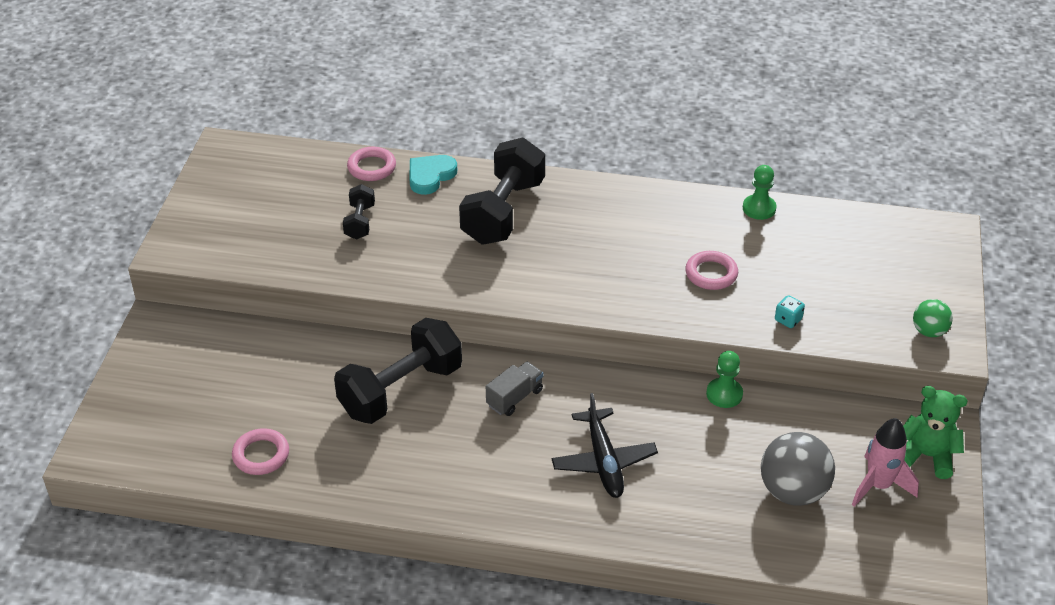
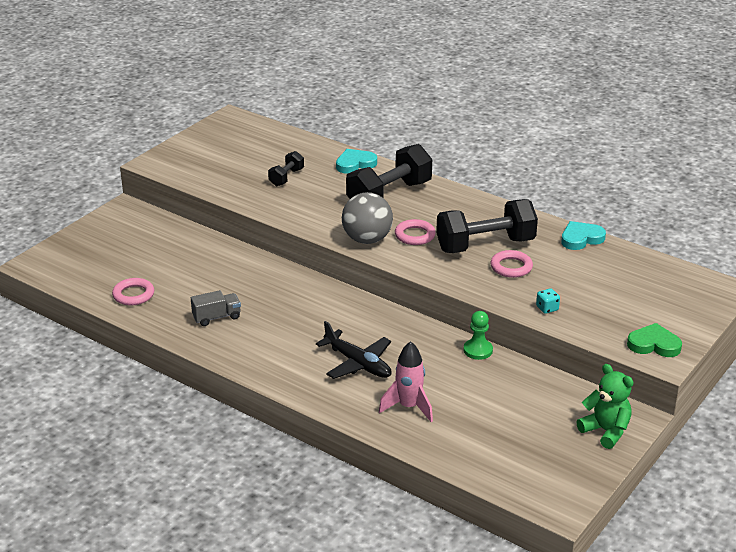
camera: 25 degrees right, 10 degrees down
(372, 167) = (319, 150): pink ring -> pink ring (415, 235)
(401, 390) = (251, 285): black dumbbell -> black dumbbell (485, 245)
(514, 398) = (324, 311): grey truck -> grey truck (216, 317)
(603, 461) = (358, 363): black plane -> black plane turned 60 degrees counterclockwise
(759, 208) = (581, 238): green pawn -> turquoise heart
(793, 491) = (482, 421): grey ball -> grey ball (367, 239)
(878, 486) = (551, 437): pink rocket -> pink rocket (409, 407)
(929, 331) = (654, 344): green ball -> green heart

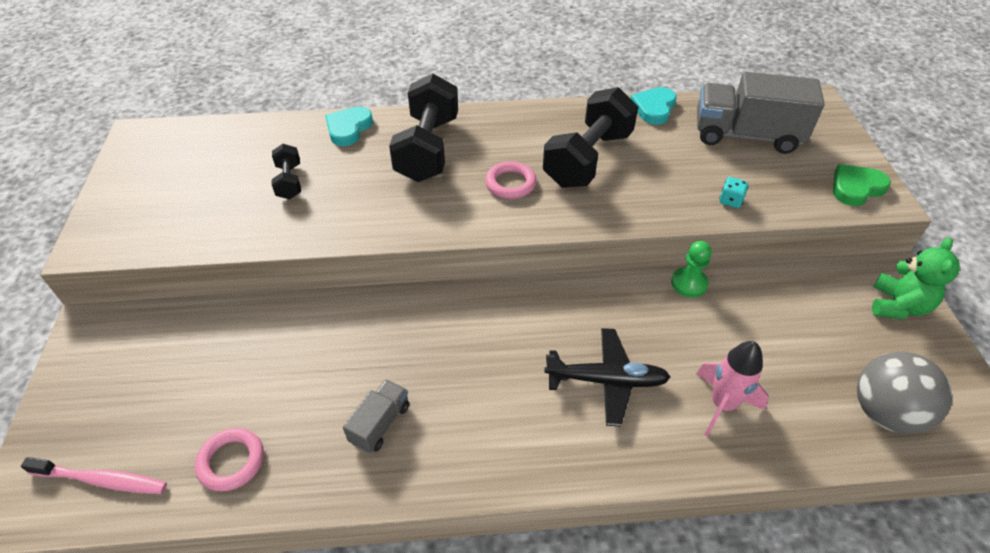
camera: 40 degrees left, 15 degrees up
(74, 272) = (102, 480): none -> pink toothbrush
(367, 239) = (469, 215): grey ball -> grey ball (884, 412)
(511, 267) = (641, 171): pink ring -> none
(606, 431) = (897, 305): green teddy bear -> green teddy bear turned 105 degrees clockwise
(624, 282) = (746, 135): none -> grey truck

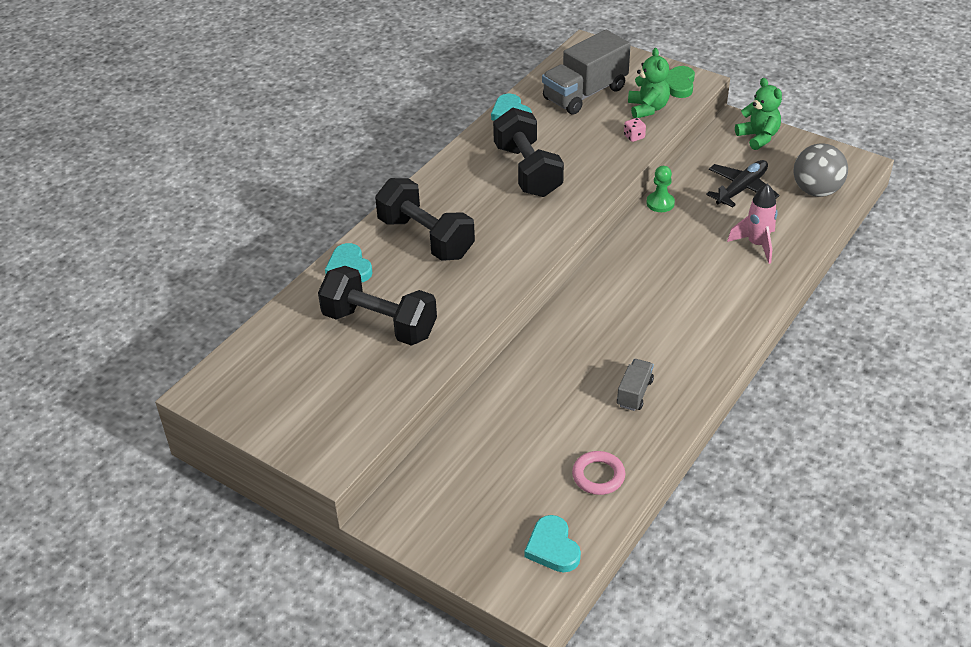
camera: 50 degrees left, 5 degrees down
(102, 480) = (552, 547): pink toothbrush -> turquoise heart
(289, 182) = (379, 324): black dumbbell -> black dumbbell, size x2.03
(380, 424) = (634, 393): grey truck -> grey truck turned 45 degrees clockwise
(510, 184) = (511, 218): pink ring -> none
(606, 380) = (697, 279): black plane -> black plane (741, 189)
(730, 201) = (634, 137): turquoise dice -> pink dice
(787, 187) = (647, 108): none -> green teddy bear

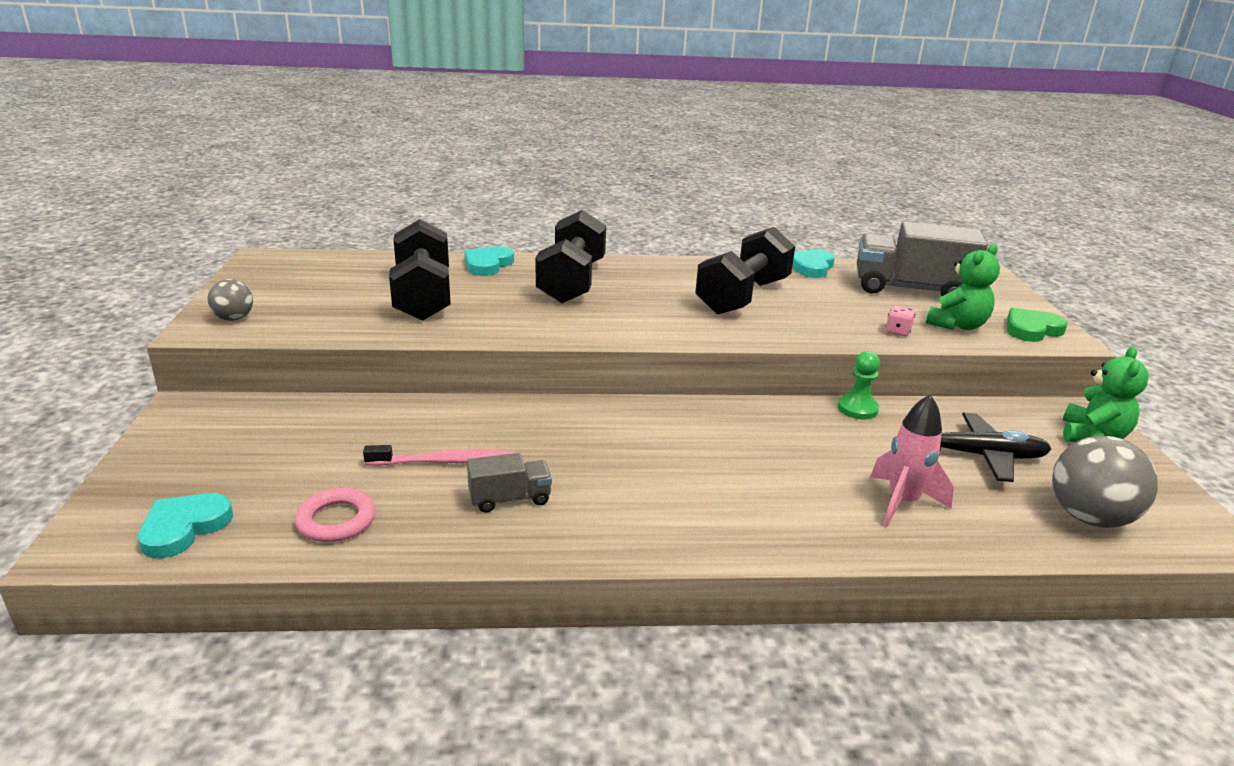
camera: 50 degrees right, 15 degrees down
(326, 440) = (234, 318): none -> grey ball
(571, 406) = (445, 461): none -> pink toothbrush

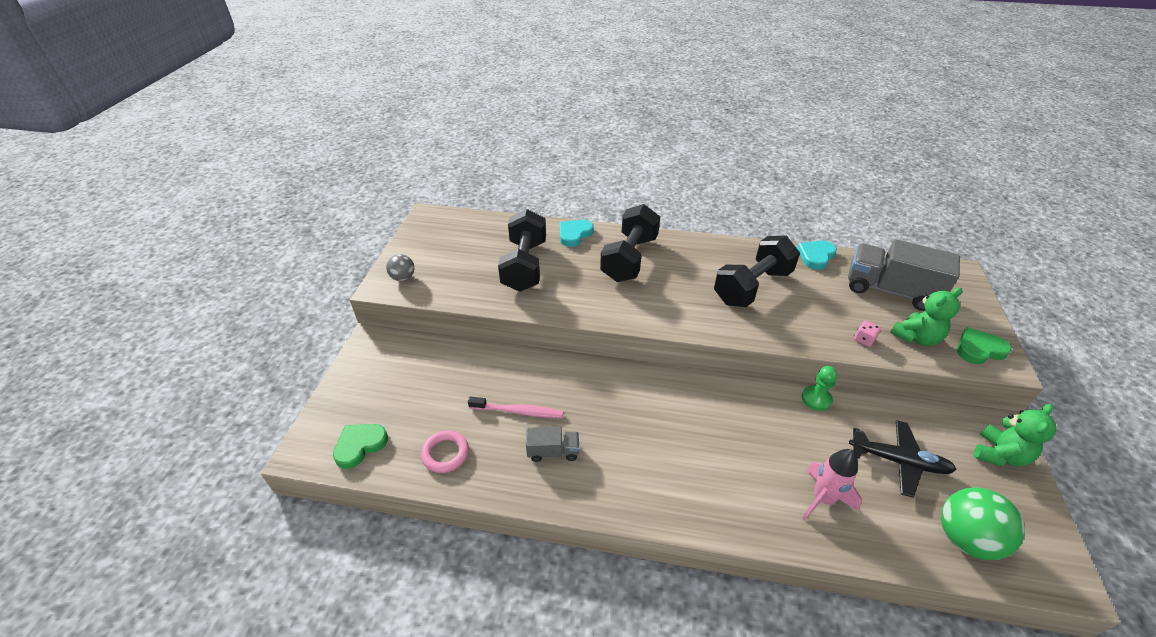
camera: 15 degrees right, 15 degrees up
(184, 528) = (360, 445): turquoise heart -> green heart
(1089, 517) = (965, 538): grey ball -> green ball

